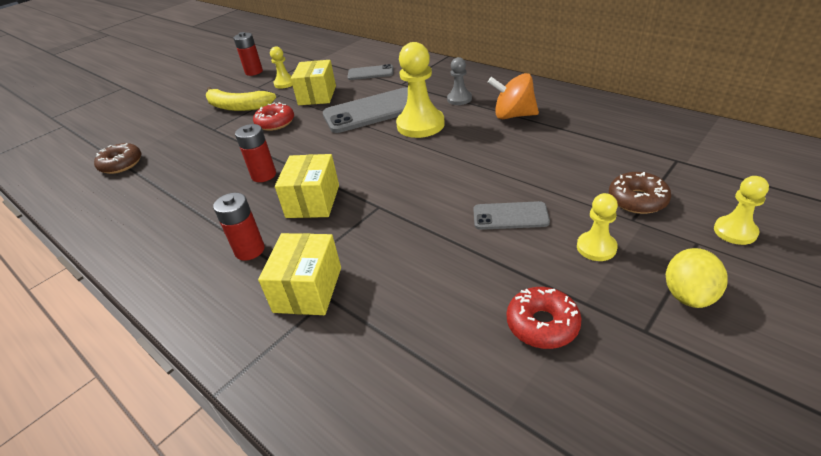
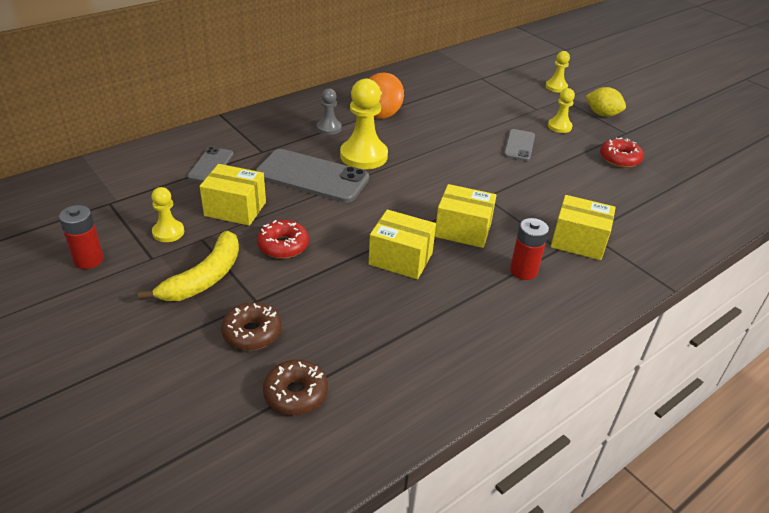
camera: 85 degrees left, 0 degrees up
(264, 175) = (400, 259): red battery -> yellow box
(373, 111) = (312, 177): grey phone -> grey phone turned 60 degrees counterclockwise
(637, 200) = (518, 102): brown donut -> brown donut (252, 333)

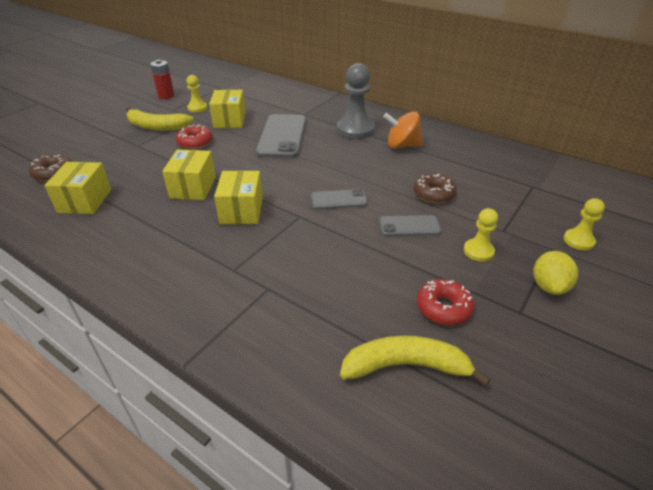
camera: 75 degrees right, 0 degrees up
(211, 165) = (274, 103): grey phone -> grey phone (339, 200)
(252, 333) = (107, 150): brown donut -> brown donut (433, 194)
(329, 128) = (355, 130): grey pawn -> grey pawn, size x1.82
(363, 156) = (325, 150): yellow pawn -> none
(523, 271) = (192, 250): red battery -> none
(578, 241) = (250, 282): yellow box -> yellow box (85, 201)
(673, 189) = (405, 366): none -> yellow banana

